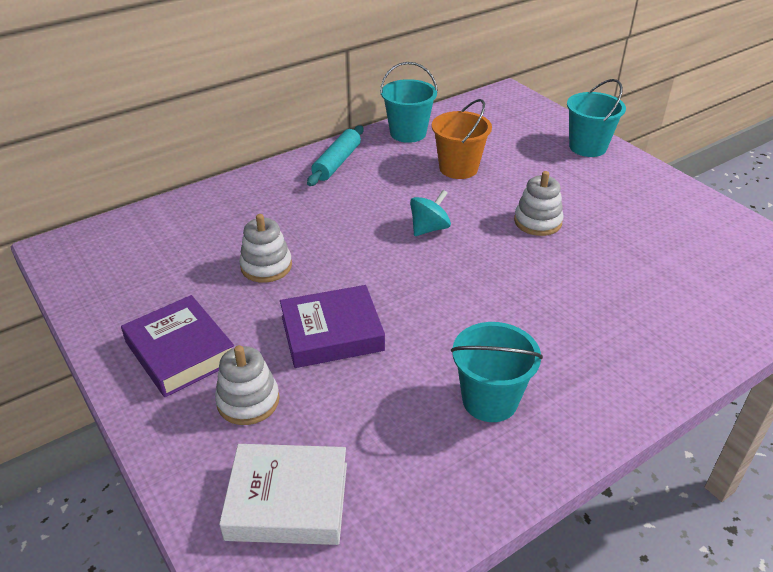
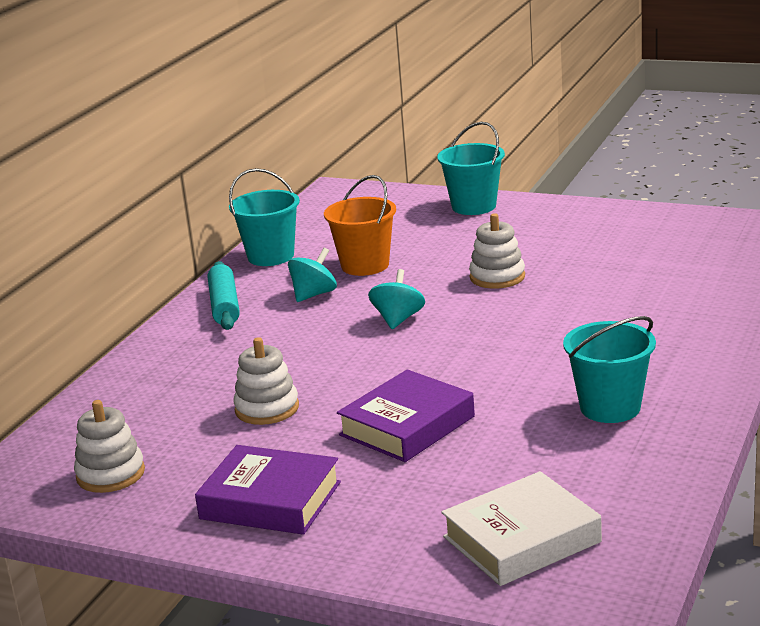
camera: 30 degrees left, 15 degrees down
(248, 401) = (392, 501): white stacking toy -> white stacking toy (110, 474)
(399, 179) = (314, 294): none -> turquoise spinning top

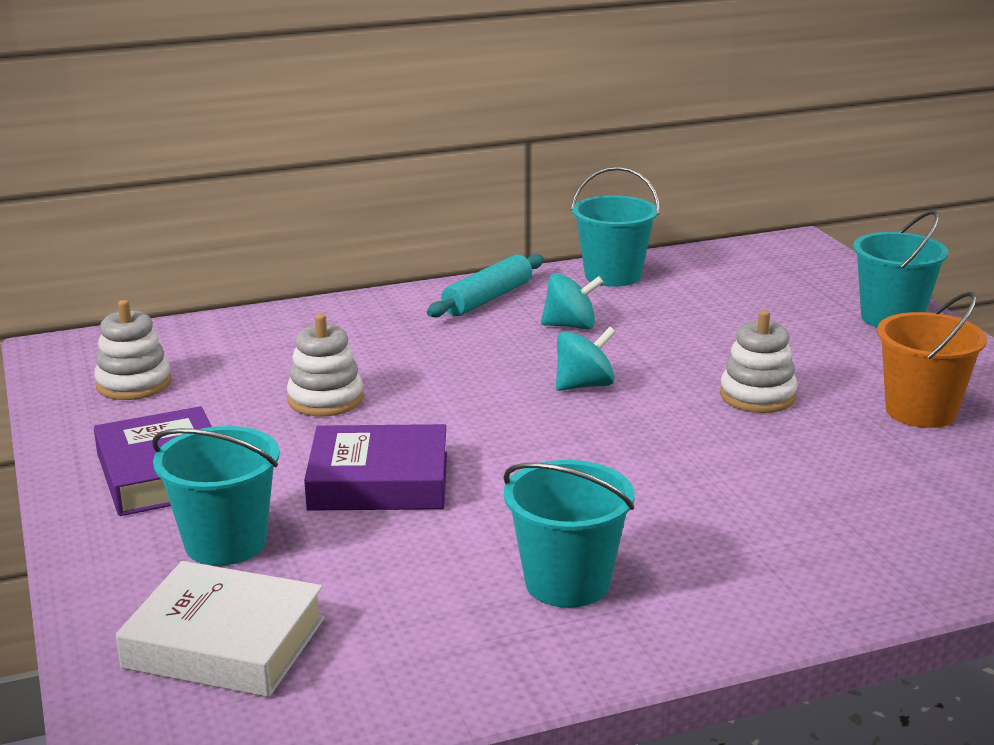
camera: 45 degrees right, 0 degrees up
(365, 265) = (668, 323): orange bucket -> orange bucket (921, 411)
(402, 504) = (225, 543): none -> turquoise bucket

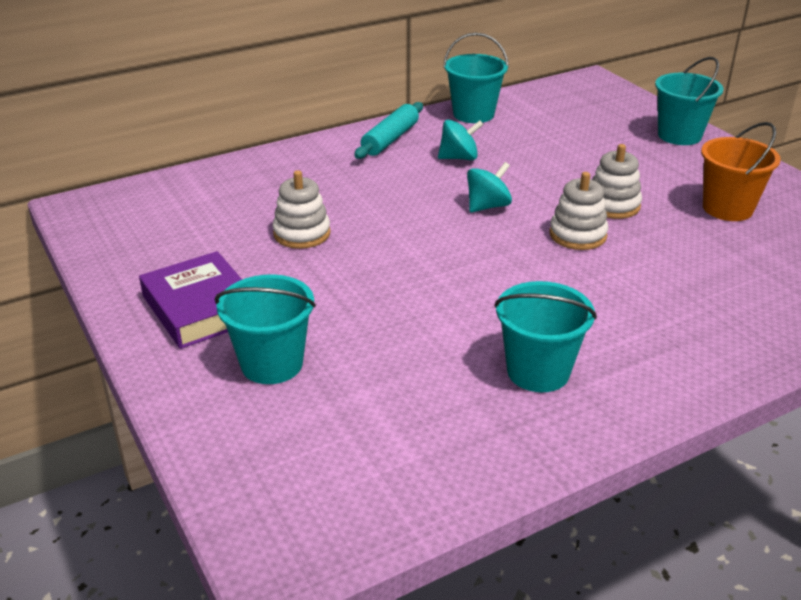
camera: 10 degrees left, 10 degrees up
(134, 384) = (148, 232): white stacking toy -> white stacking toy (578, 235)
(224, 643) = (304, 451): white book -> none
(379, 481) = (368, 299): purple book -> none

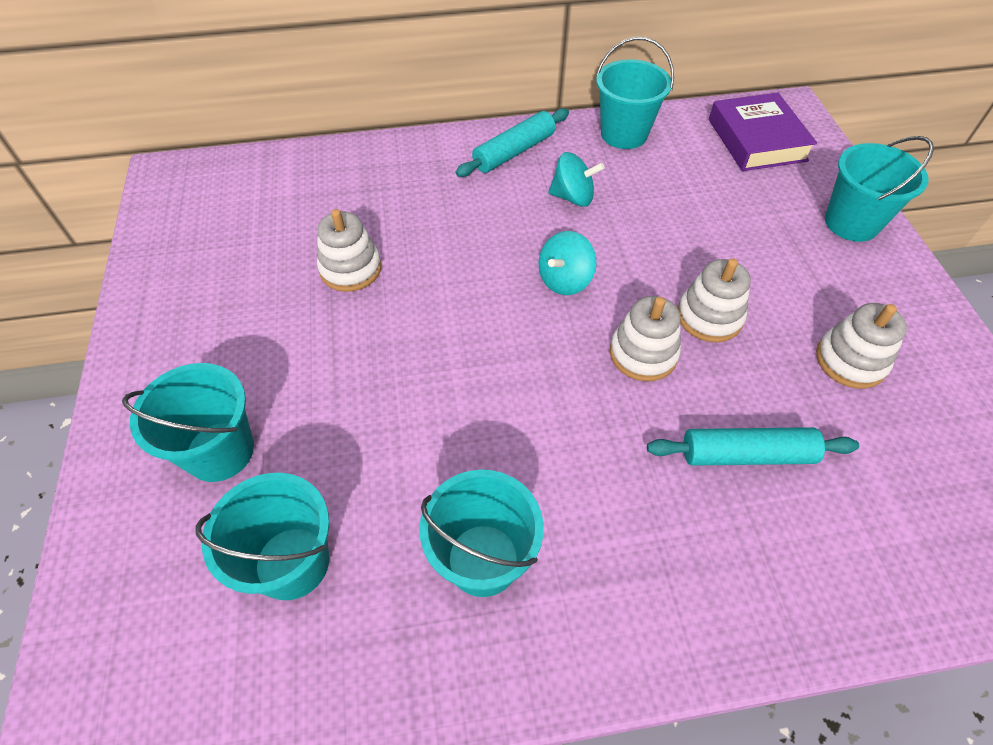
camera: 20 degrees right, 20 degrees up
(201, 308) = (198, 348): purple book -> purple book (756, 140)
(386, 411) = (292, 563): none -> turquoise bucket
(487, 206) = (565, 280): turquoise spinning top -> turquoise spinning top turned 150 degrees clockwise
(689, 272) = (746, 454): none -> turquoise rolling pin
(727, 208) = (850, 360): orange bucket -> white stacking toy

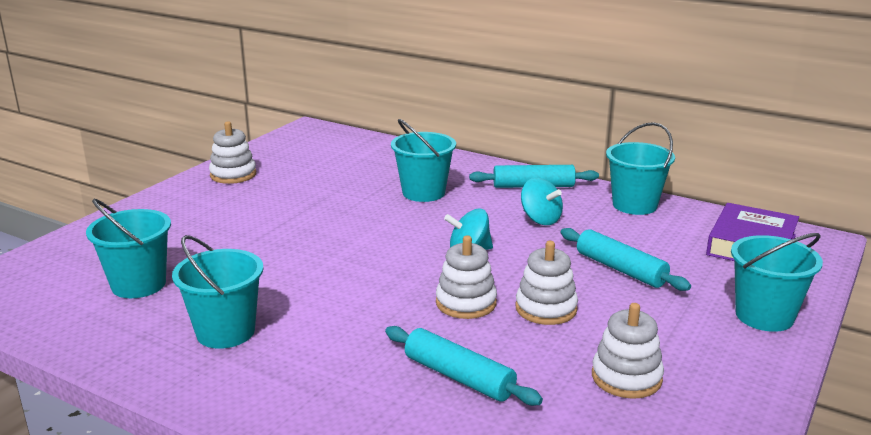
camera: 40 degrees right, 30 degrees down
(220, 451) = (171, 233): turquoise bucket -> turquoise bucket (423, 193)
(350, 269) = (345, 196): white stacking toy -> white stacking toy (233, 175)
(705, 227) = (621, 269): none -> turquoise rolling pin

